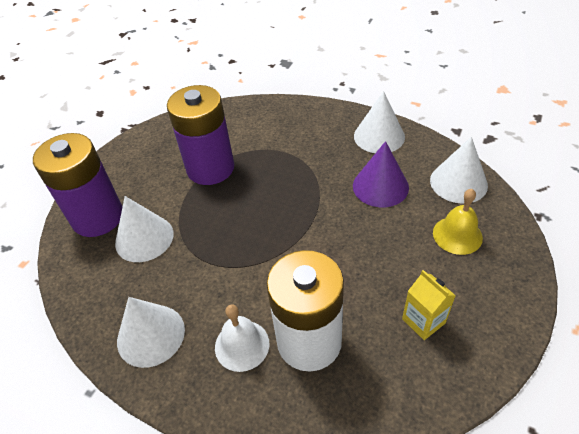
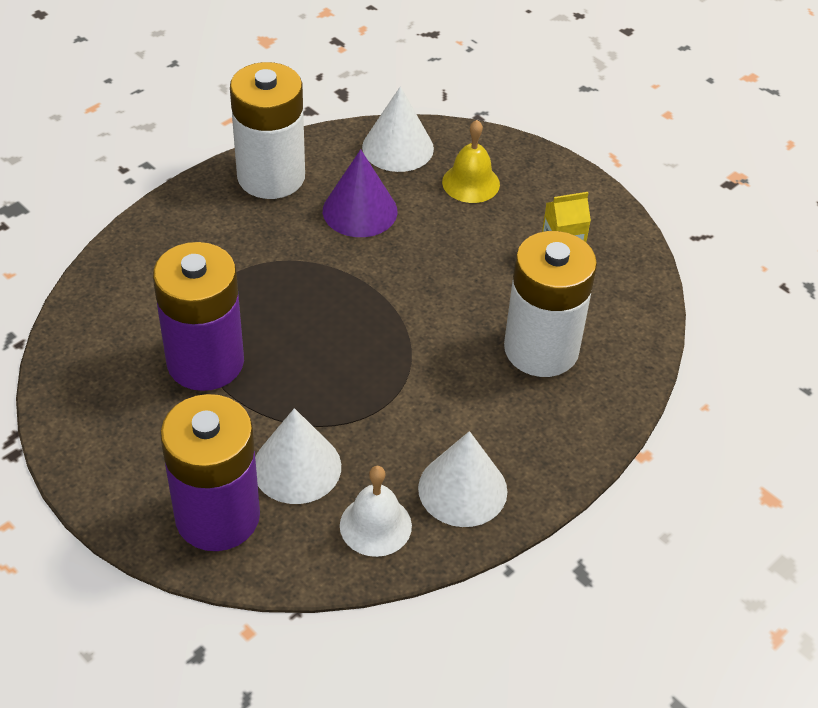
camera: 75 degrees left, 0 degrees up
(242, 345) = (518, 407): white bell -> white bell (375, 525)
(379, 136) = (271, 176): white cone -> white battery

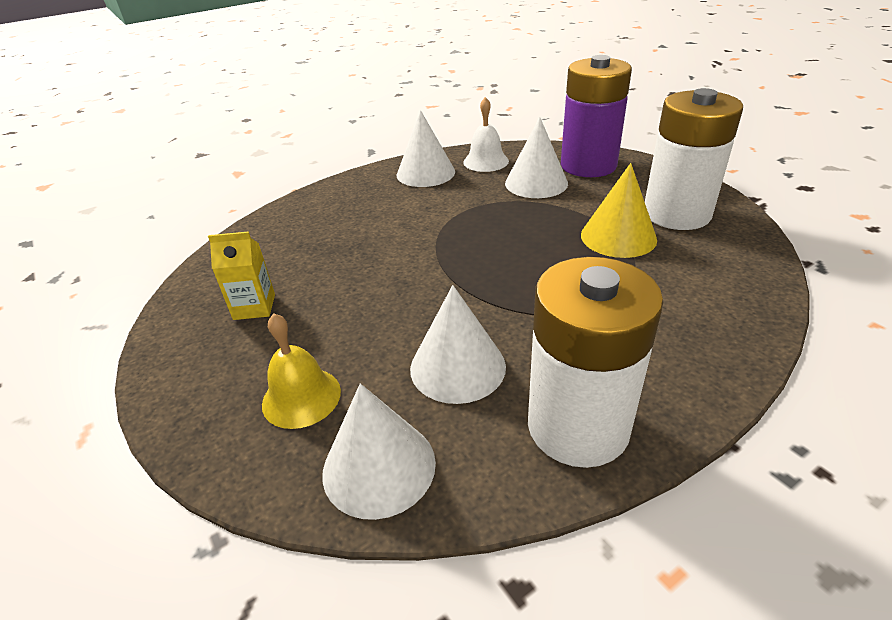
camera: 165 degrees left, 10 degrees down
(205, 362) = (618, 237): purple battery -> yellow cone
(360, 211) = (457, 367): purple cone -> white cone
(541, 349) = (327, 236): white battery -> white battery (676, 214)

